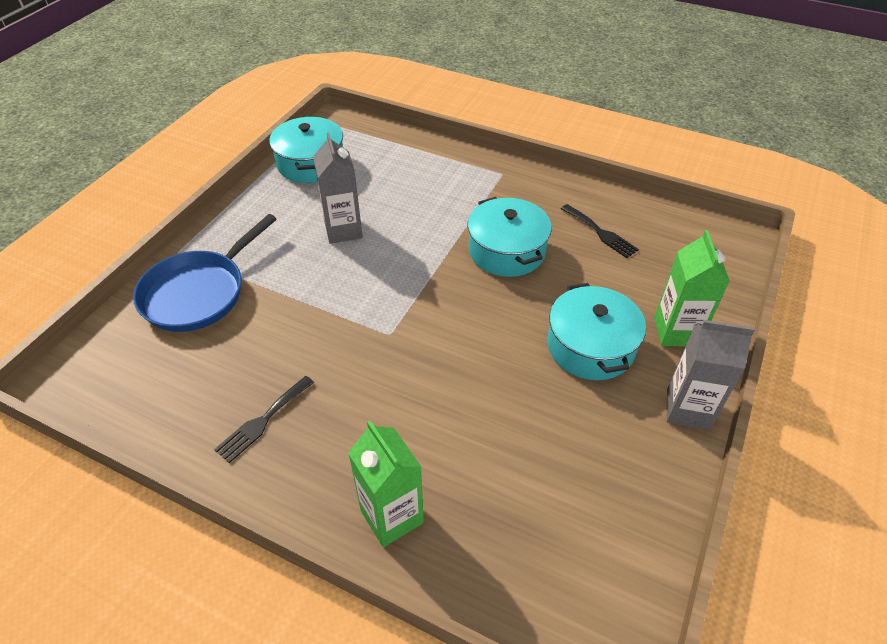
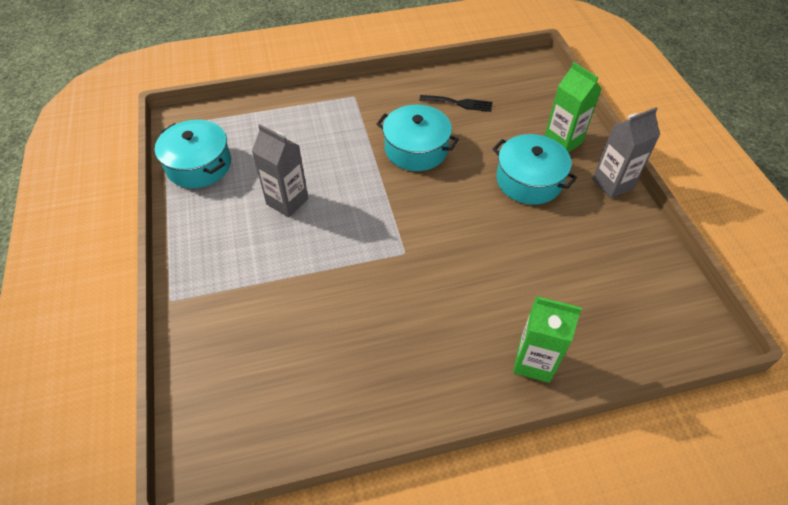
camera: 40 degrees left, 5 degrees up
(198, 293) = (229, 318): blue pan -> none
(263, 421) = (389, 369): black fork -> none

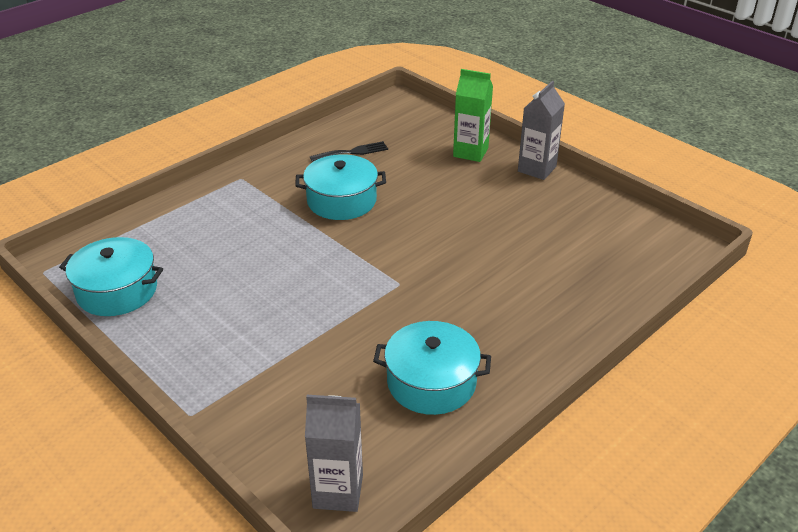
camera: 30 degrees left, 15 degrees down
(287, 201) = (246, 286): grey carton -> grey carton (338, 491)
(529, 180) = (465, 190): turquoise pot -> turquoise pot (431, 382)
(534, 362) = (577, 317): green carton -> none

